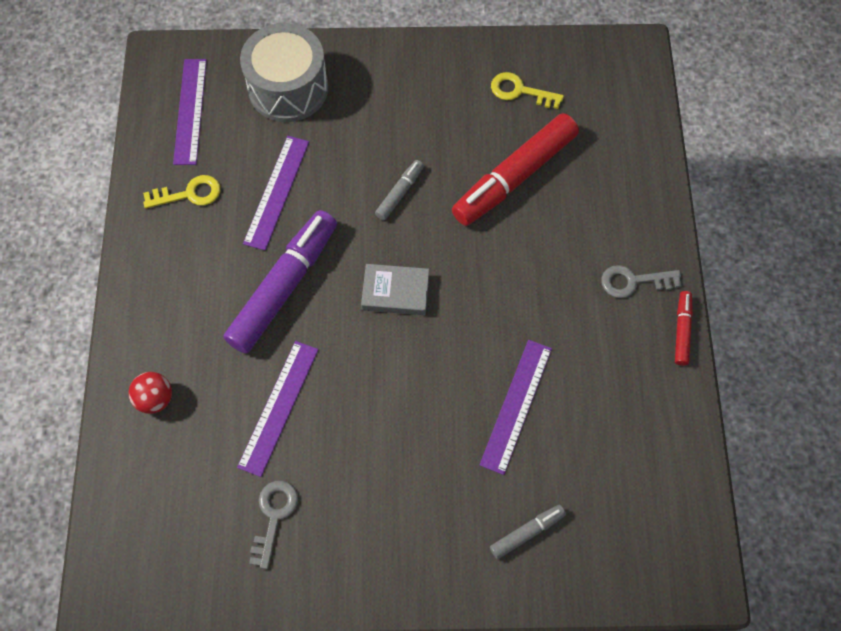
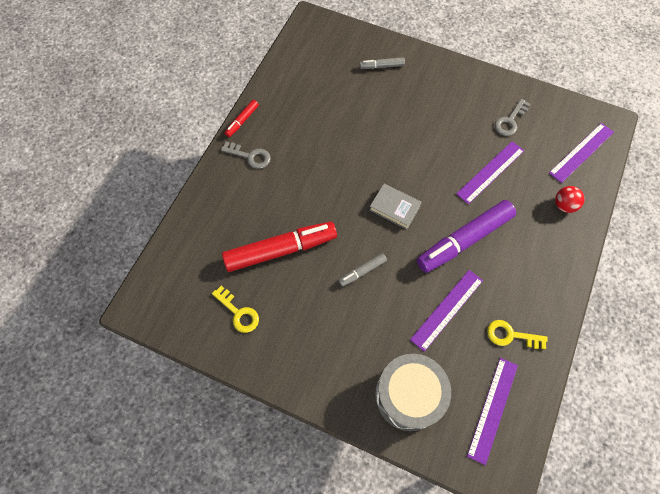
camera: 155 degrees left, 0 degrees up
(516, 405) = (356, 121): purple ruler -> purple ruler (581, 152)

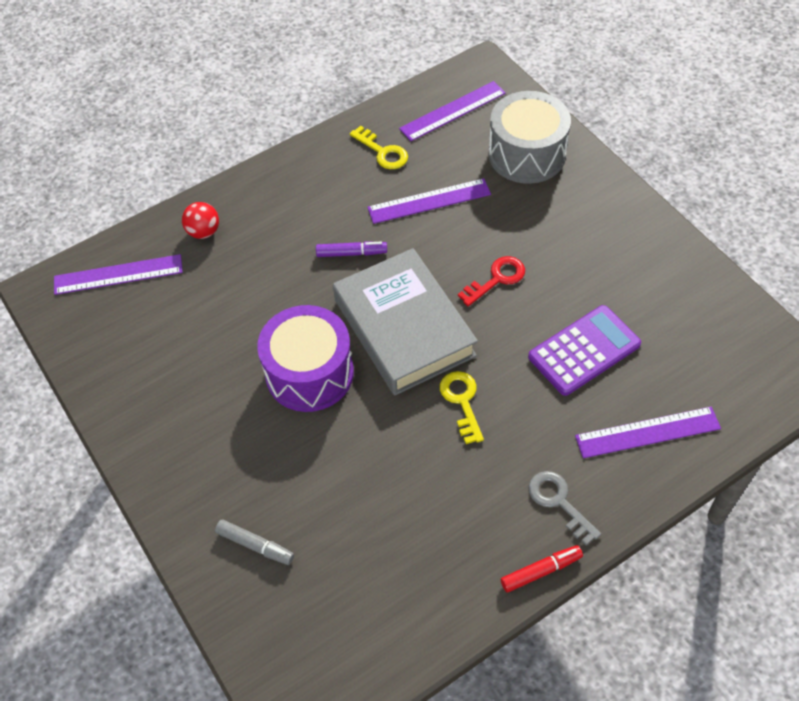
camera: 145 degrees left, 10 degrees down
(238, 312) = (674, 307): yellow key -> yellow key (462, 401)
(281, 250) = (584, 350): red marker -> purple calculator
(362, 271) = (496, 279): grey marker -> red key
(394, 208) = (404, 327): grey book -> grey book, size x2.08
(425, 154) = (309, 373): none -> purple drum
(464, 240) = (351, 253): purple marker -> purple marker, size x0.46
(490, 172) = (249, 309): purple ruler -> purple ruler (647, 432)
(510, 121) = (158, 358): grey key -> none

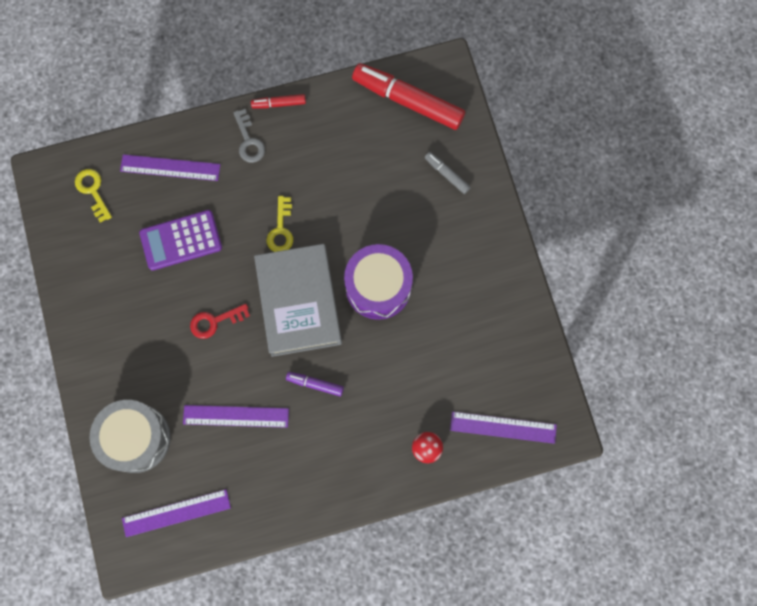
camera: 165 degrees left, 20 degrees up
(345, 641) = (408, 101): none -> red marker
(382, 152) = (254, 485): yellow key -> yellow key (93, 191)

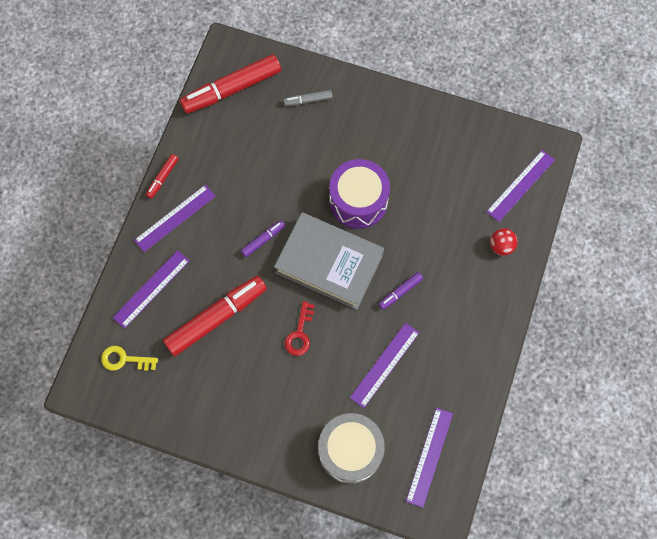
camera: 55 degrees left, 5 degrees down
(181, 240) = (216, 318): purple calculator -> red marker
(248, 141) = (175, 218): grey key -> purple ruler
(281, 229) = (263, 240): yellow key -> purple marker

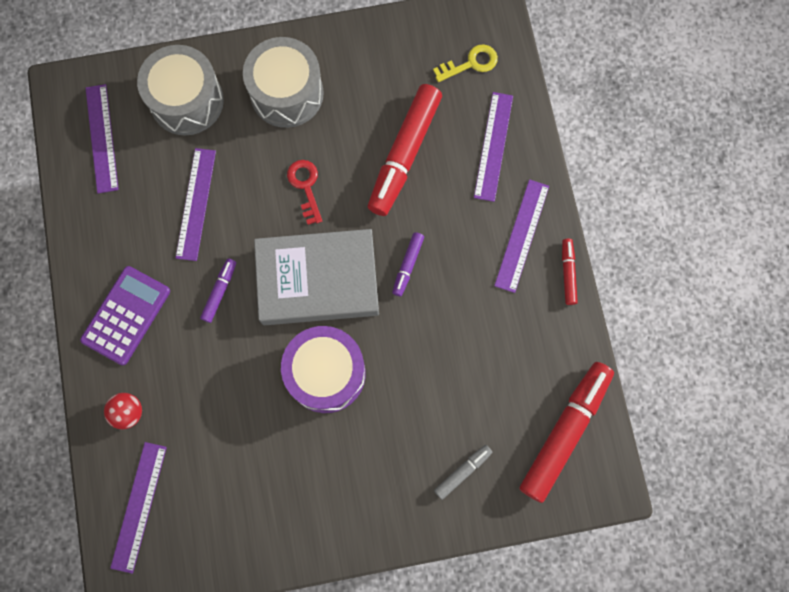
camera: 150 degrees right, 5 degrees up
(272, 414) = (287, 93): none -> grey drum
(473, 311) = (126, 315): none -> purple calculator

